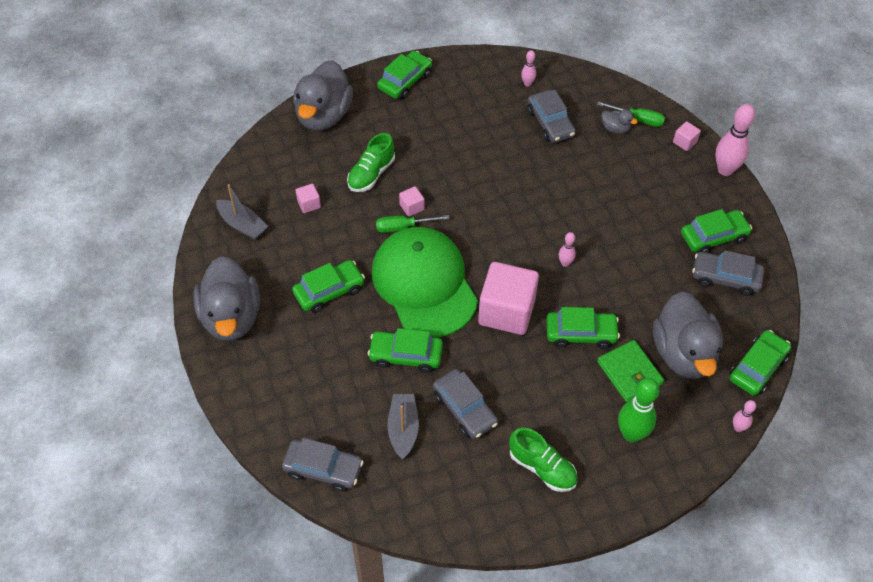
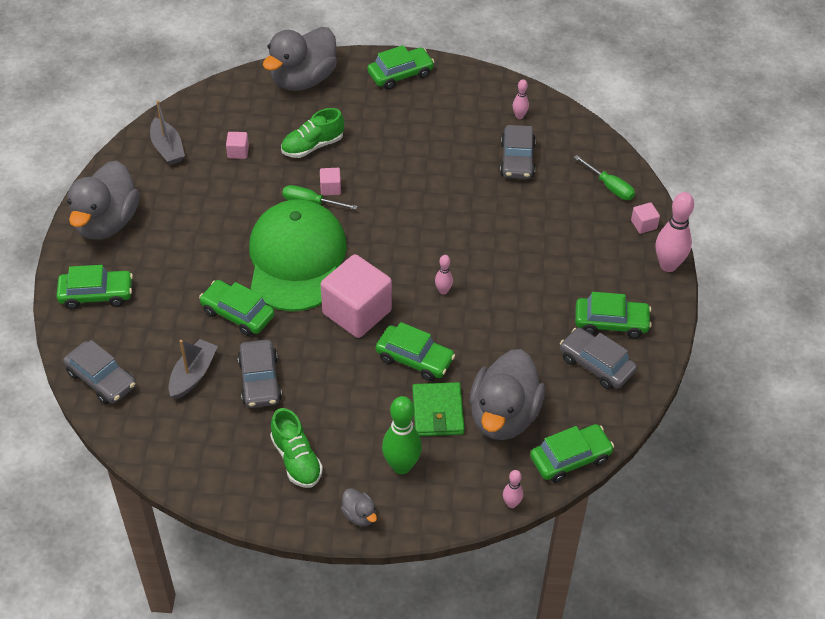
camera: 25 degrees right, 5 degrees down
(329, 291) = (206, 233): green car -> green car (96, 294)
(615, 128) = (580, 187): grey duck -> grey duck (359, 515)

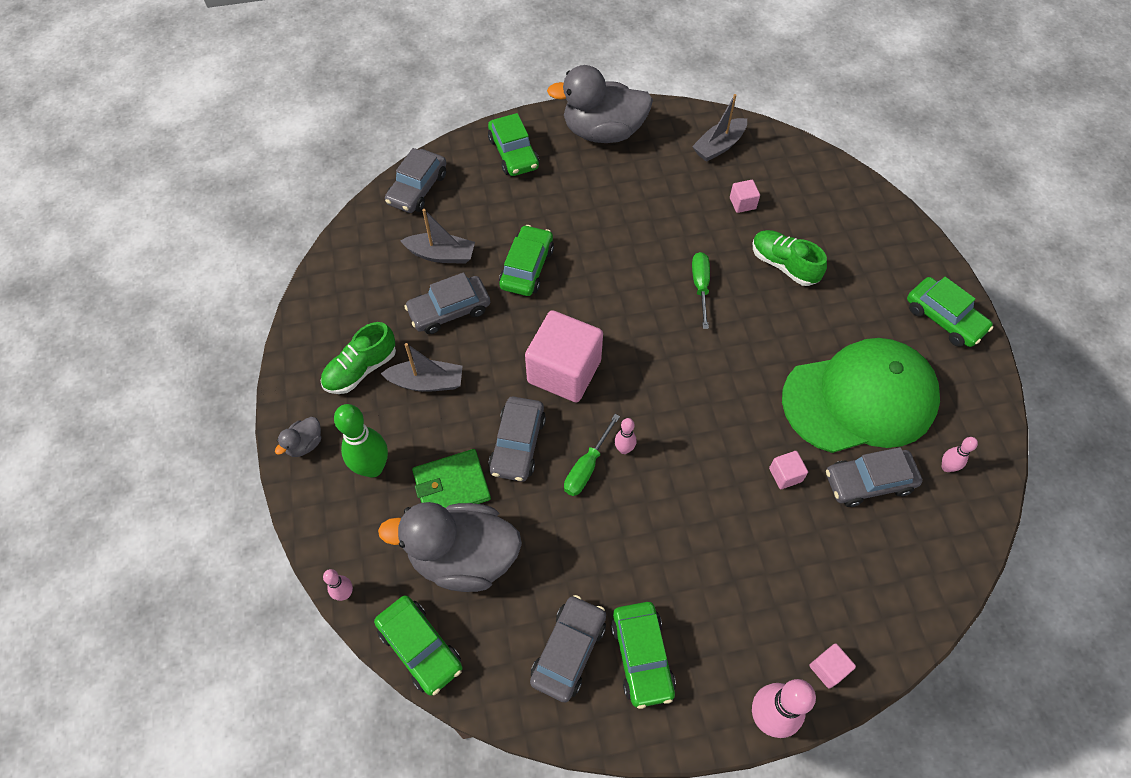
camera: 75 degrees right, 10 degrees up
(296, 259) = (616, 296): green cap -> green cap (860, 399)
(303, 79) = (880, 228): grey duck -> none
(330, 188) = (729, 299): pink cube -> pink cube (785, 475)
(330, 411) = (426, 382): none -> grey boat
(414, 359) = (518, 444): green car -> grey car
(609, 187) = (876, 608): green screwdriver -> green screwdriver (587, 467)

